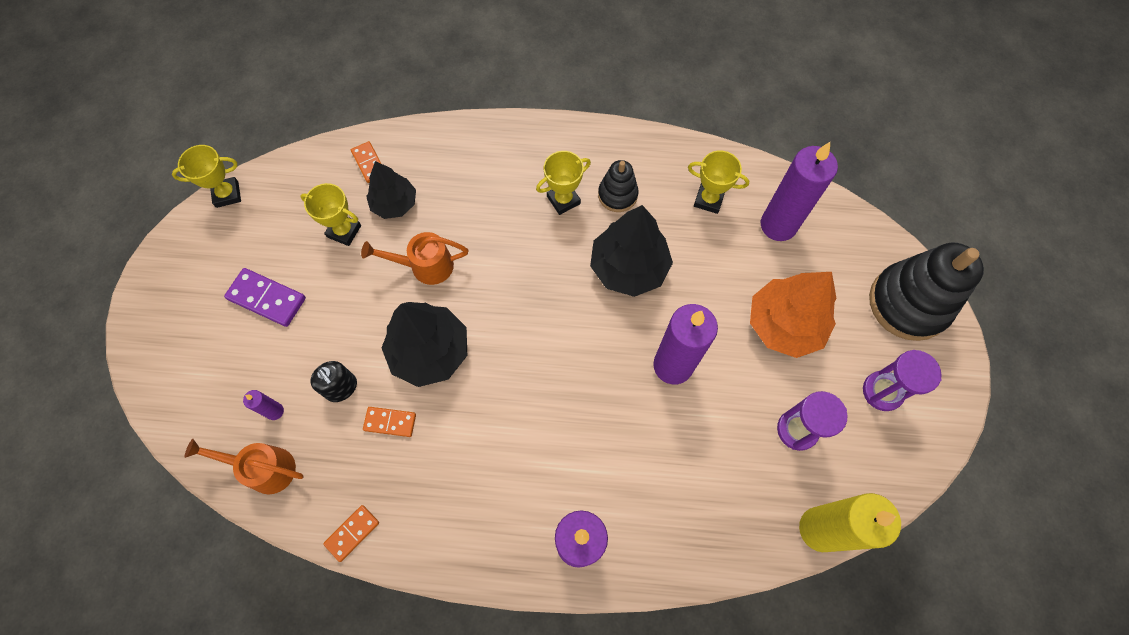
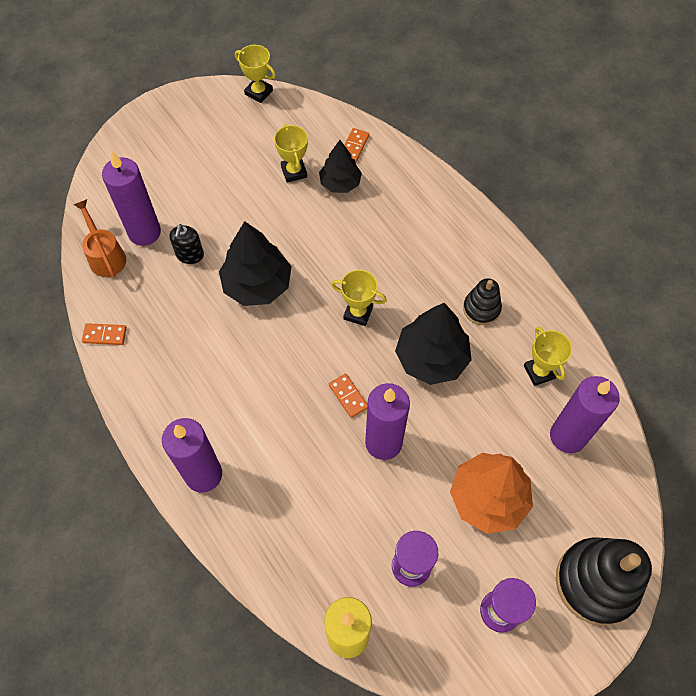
camera: 50 degrees right, 5 degrees down
(267, 299) = (211, 169): purple domino -> none
(275, 411) = (144, 232): purple candle -> purple candle, size x2.29
(390, 422) = (191, 299): orange domino -> orange domino (348, 396)
(425, 266) = (313, 235): orange watering can -> none
(563, 200) = (442, 278): yellow trophy -> yellow trophy (358, 313)

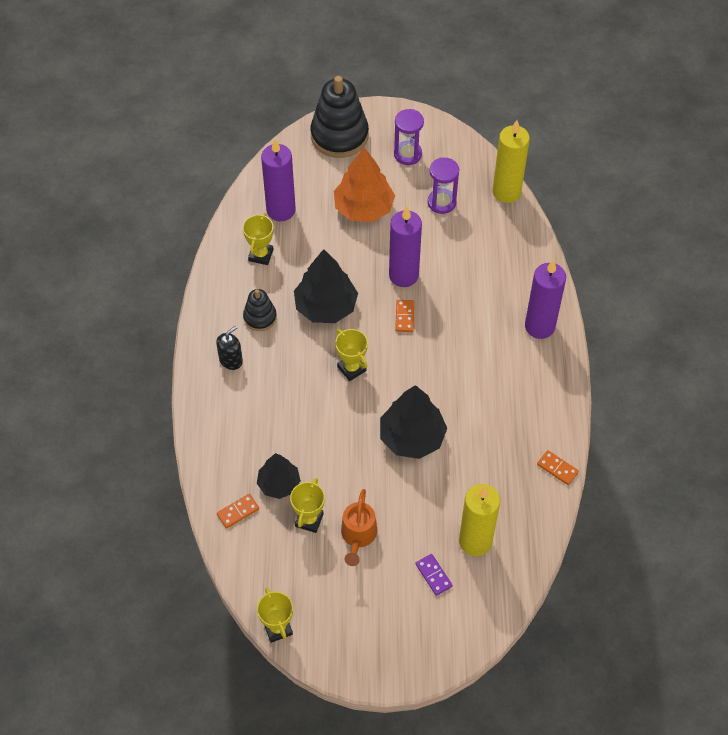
camera: 145 degrees left, 5 degrees down
(105, 256) = (521, 539): orange watering can -> orange watering can (358, 536)
(144, 232) = (475, 541): purple candle -> yellow candle
(163, 189) = (433, 575): none -> purple domino
(190, 255) = (449, 496): black soap dispenser -> black soap dispenser (231, 360)

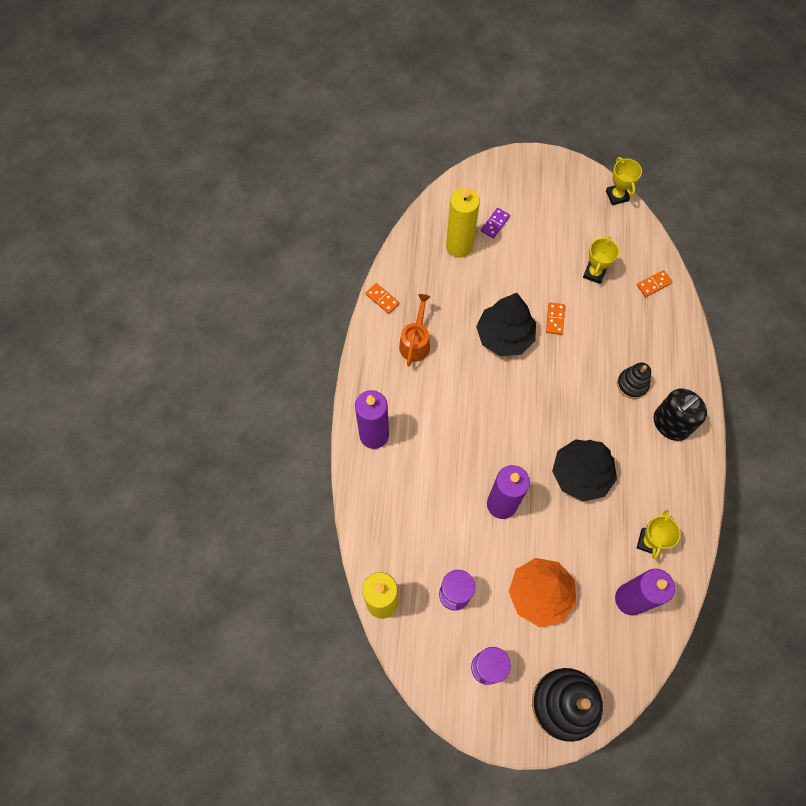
camera: 175 degrees left, 10 degrees up
(231, 360) = (670, 424): black soap dispenser -> black soap dispenser, size x1.63
(260, 317) = (645, 468): black stacking toy -> black stacking toy (632, 384)
(279, 484) = (620, 304): black tree -> none
(352, 368) = (556, 406): yellow trophy -> none
(358, 536) = (554, 257): orange watering can -> orange watering can (415, 342)
(404, 317) = (503, 456): orange domino -> orange domino (555, 319)
(433, 575) = (495, 224): purple domino -> purple domino turned 60 degrees clockwise

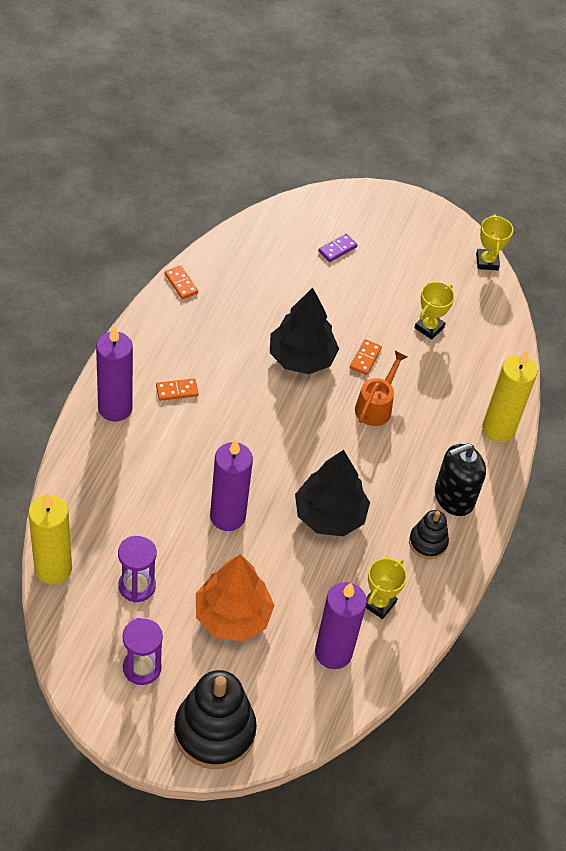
camera: 10 degrees right, 15 degrees down
(415, 342) = (200, 334): orange watering can -> orange watering can (376, 406)
(459, 246) = (288, 259): yellow candle -> yellow candle (498, 429)
(632, 384) = (426, 446): black stacking toy -> black stacking toy (428, 542)
(654, 284) = (492, 358): orange domino -> orange domino (177, 391)

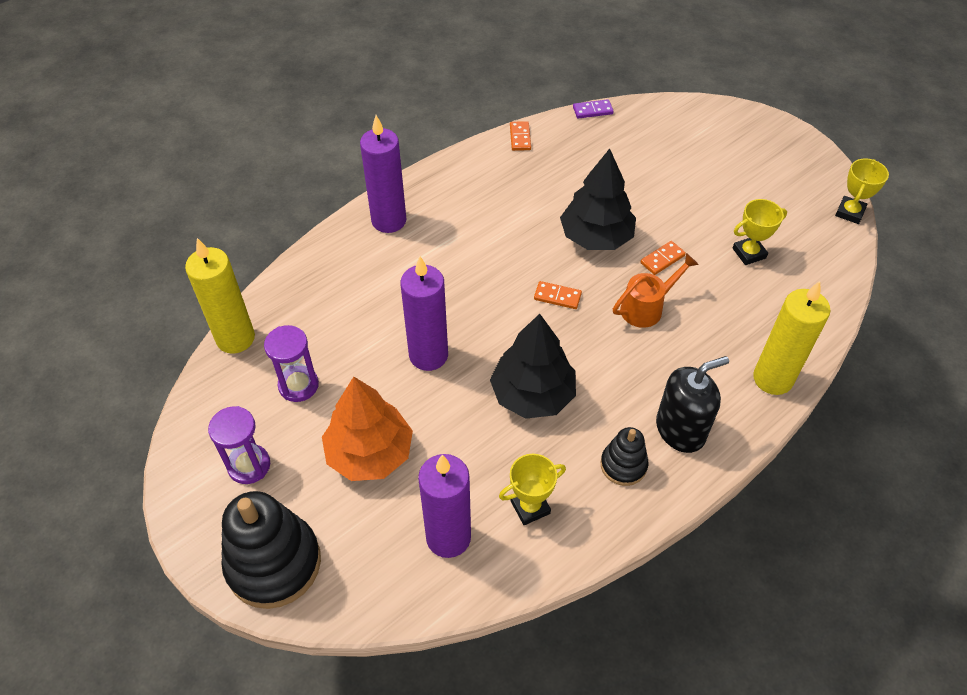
camera: 35 degrees right, 0 degrees up
(177, 391) = (455, 225): orange domino -> orange domino (557, 297)
(337, 249) = (692, 154): purple domino -> purple domino (592, 110)
(454, 497) = (680, 430): black soap dispenser -> black soap dispenser turned 150 degrees clockwise

